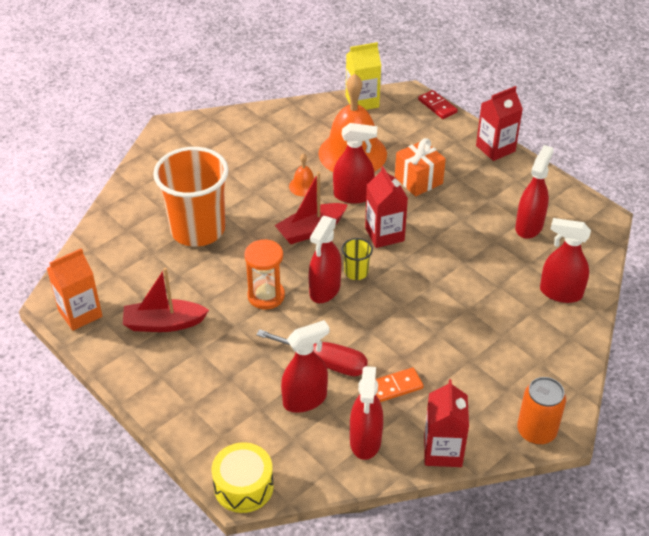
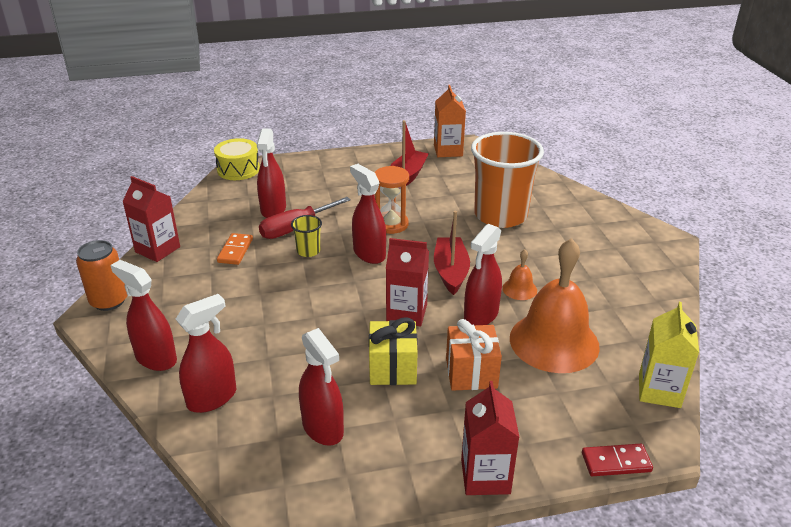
camera: 120 degrees right, 10 degrees down
(356, 272) = (373, 277): yellow cup -> yellow cup (308, 251)
(365, 441) = (209, 221): red spray bottle -> red spray bottle (156, 358)
(448, 217) = (393, 368): none -> yellow gift

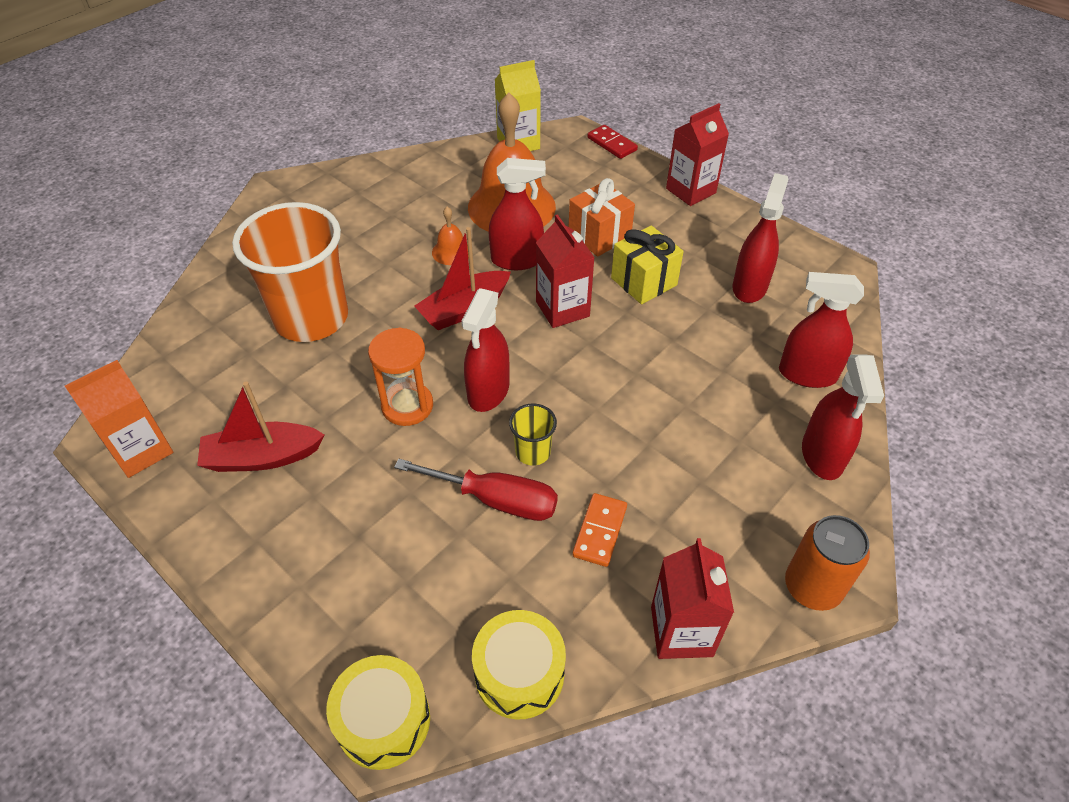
camera: 125 degrees left, 15 degrees up
(208, 202) = (519, 673): none -> yellow drum
(235, 251) = (600, 531): orange domino -> orange domino turned 45 degrees counterclockwise
(273, 210) = (471, 562): red spray bottle -> none

